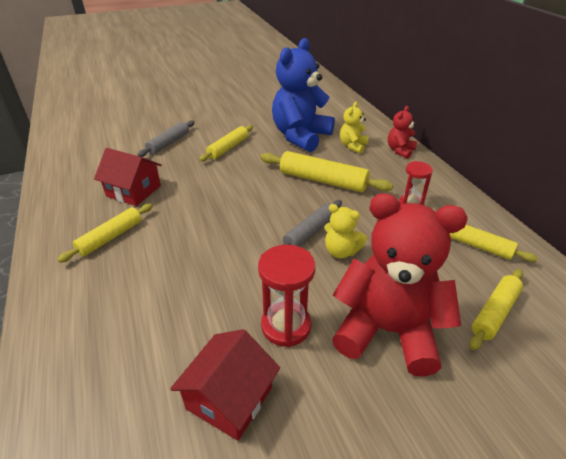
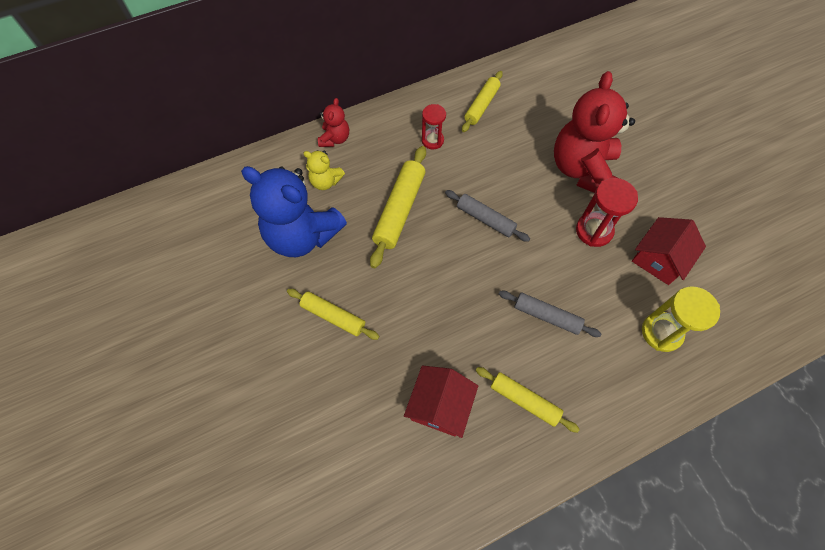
camera: 95 degrees left, 25 degrees up
(123, 371) = (661, 332): none -> yellow hourglass
(168, 143) = (322, 397): grey rolling pin -> grey rolling pin (547, 316)
(229, 398) = (659, 259): red house -> red house turned 75 degrees counterclockwise
(341, 251) = (506, 195): yellow teddy bear -> none
(400, 151) = (335, 139): red teddy bear -> red teddy bear turned 105 degrees counterclockwise
(494, 312) = (550, 108): yellow rolling pin -> none

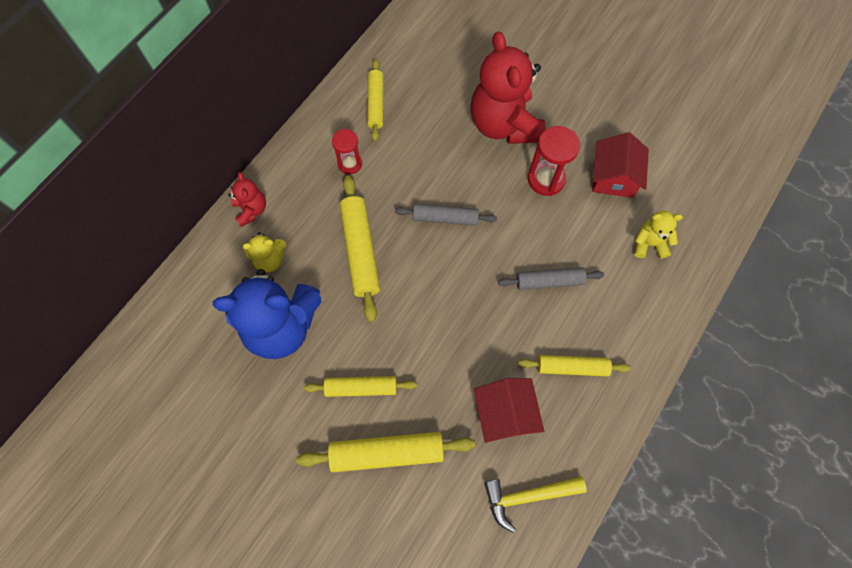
camera: 30 degrees left, 5 degrees up
(321, 380) = (387, 453): none -> yellow rolling pin
(417, 489) = (527, 496): none -> yellow hammer
(661, 332) = (649, 244): yellow hourglass -> yellow teddy bear

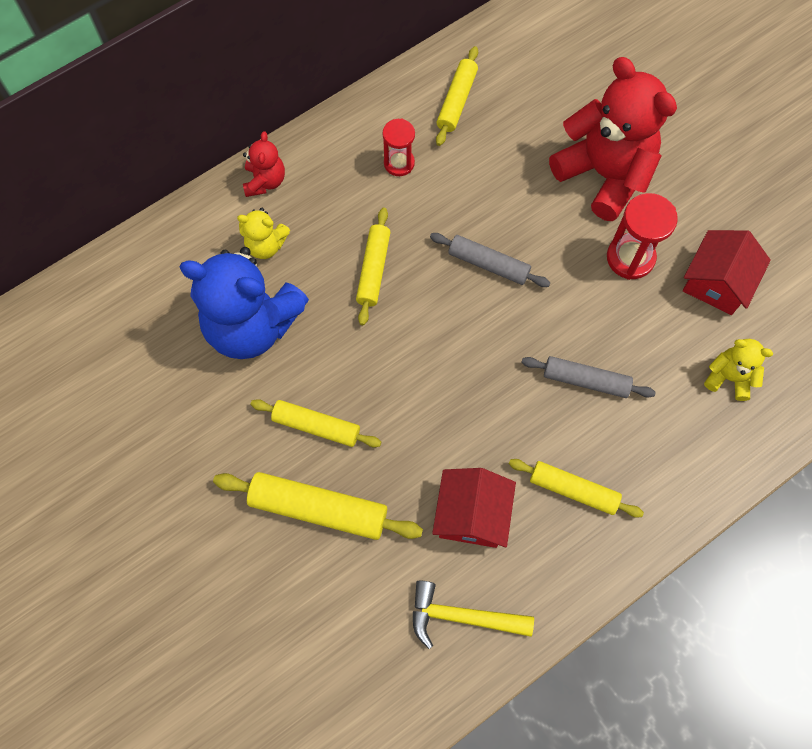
camera: 20 degrees right, 0 degrees up
(360, 251) = (373, 269): yellow rolling pin -> yellow rolling pin, size x0.66
(504, 124) = (604, 174): red teddy bear -> red teddy bear turned 135 degrees clockwise

